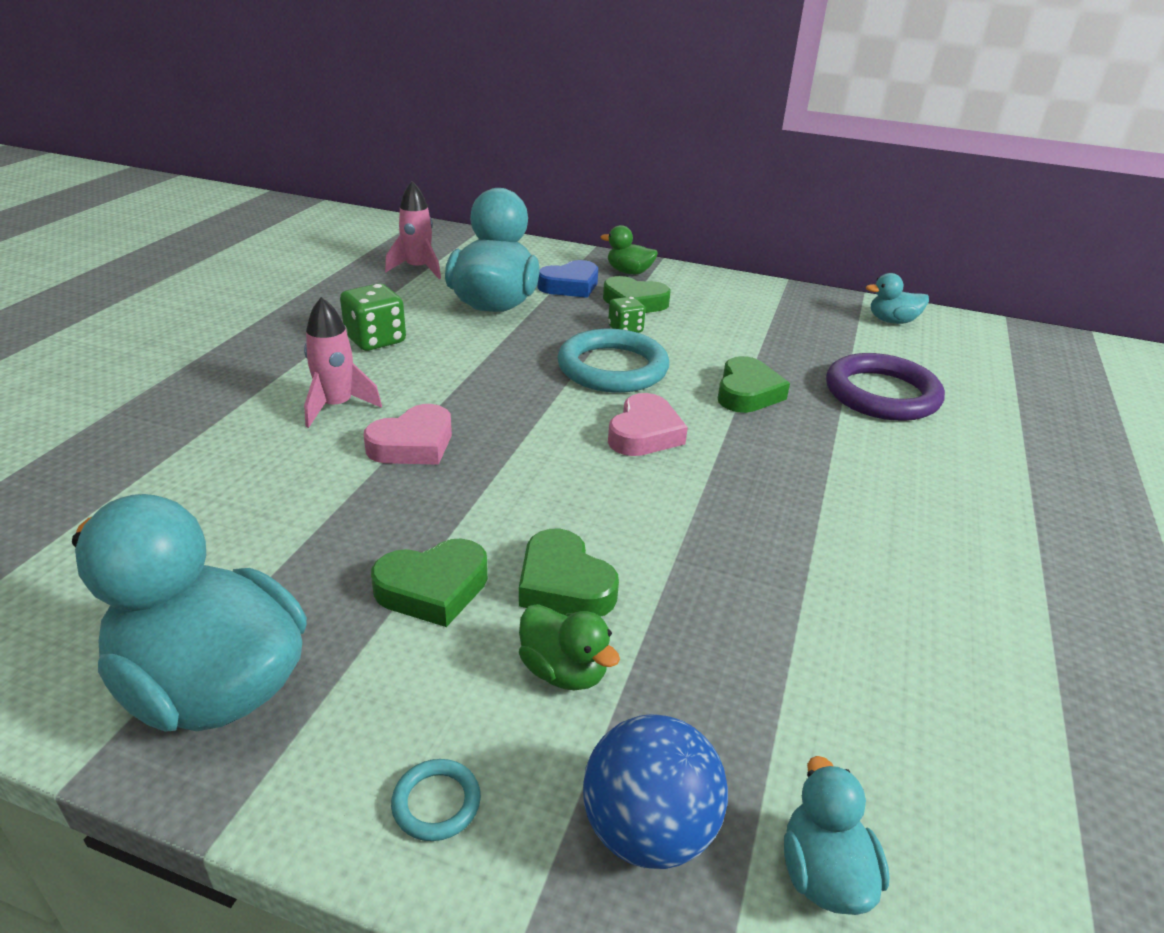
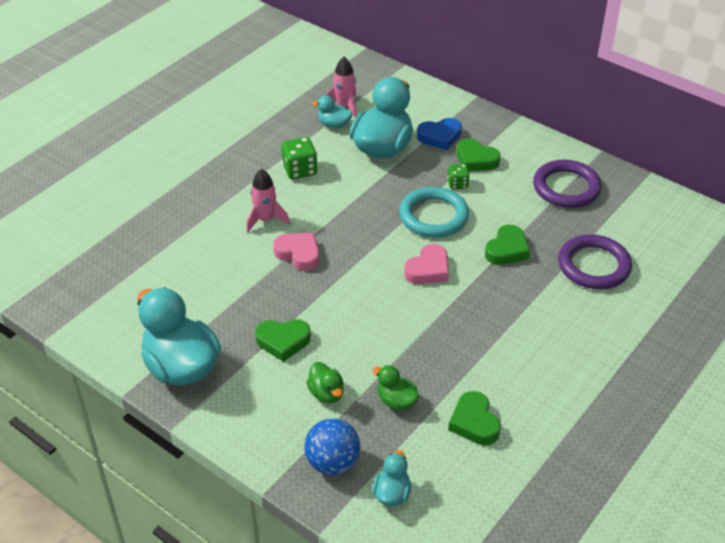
camera: 20 degrees right, 10 degrees up
(413, 444) = (298, 254): pink heart -> pink heart turned 120 degrees counterclockwise
(436, 803) = (256, 433): turquoise ring -> none
(564, 584) = (344, 352): green heart -> green heart (474, 422)
(629, 272) = (487, 128): green duck -> green duck (396, 401)
(774, 317) = (566, 188): none -> purple ring
(892, 321) = (649, 204): turquoise duck -> turquoise duck (334, 125)

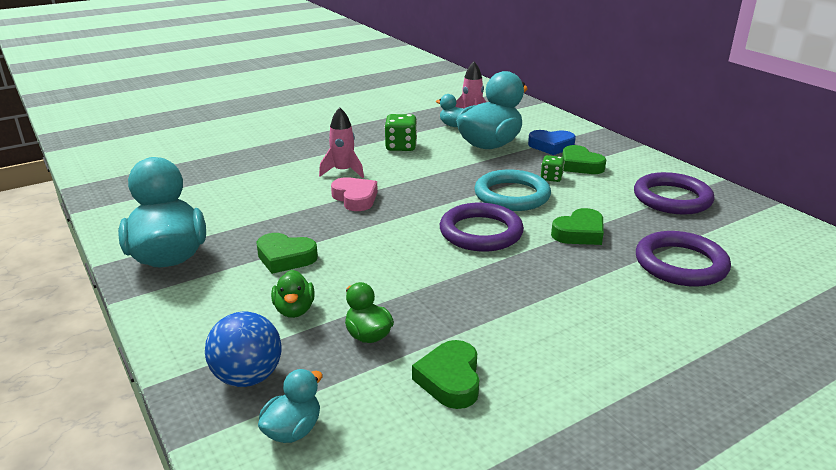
camera: 20 degrees right, 15 degrees down
(428, 269) = (481, 232): pink heart -> purple ring

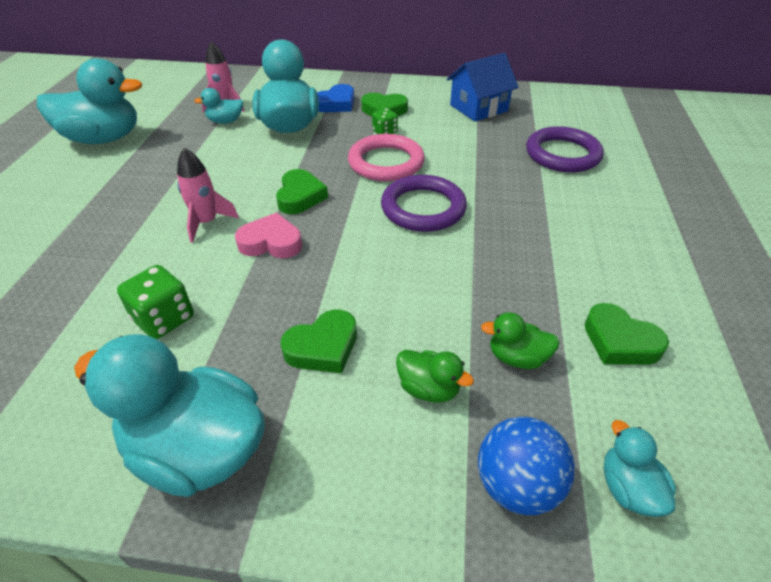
camera: 50 degrees left, 15 degrees up
(371, 107) = (103, 139): none -> turquoise duck
(401, 147) = (215, 166): green dice -> green dice (164, 319)
(512, 195) = (386, 162): turquoise ring -> pink ring
(579, 233) = (479, 167): green heart -> green heart (300, 196)
(672, 198) = (478, 108): purple ring -> blue house

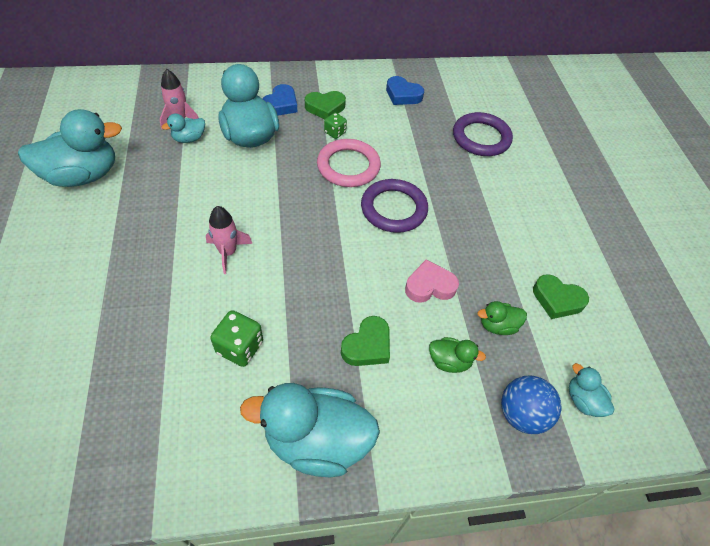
camera: 20 degrees left, 10 degrees up
(271, 242) = (290, 263): pink heart -> pink heart (429, 286)
(300, 196) = (293, 213): green heart -> none
(478, 108) = (403, 95): blue house -> blue heart

